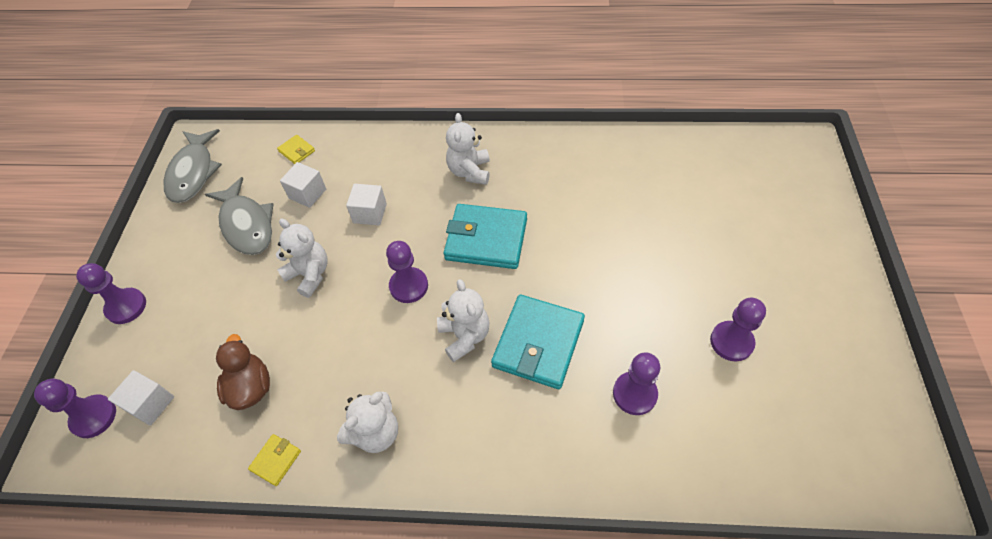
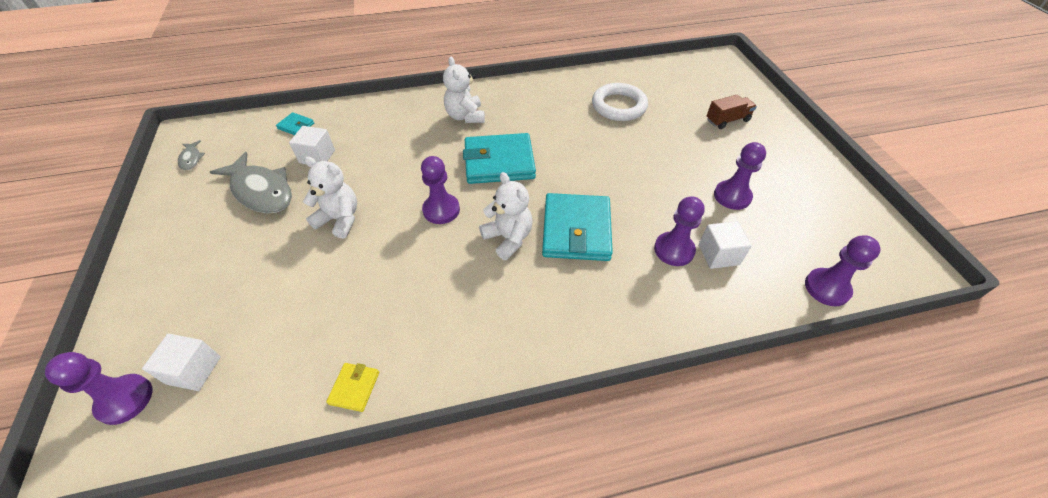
camera: 20 degrees left, 5 degrees down
(126, 307) = (142, 286): purple pawn -> purple pawn (827, 288)
(193, 172) = (191, 159): grey fish -> grey fish, size x0.46
(251, 387) = (306, 328): brown duck -> none
(297, 151) = (296, 126): yellow wallet -> turquoise wallet
(370, 213) = (384, 161): white cube -> white cube (718, 254)
(375, 432) = (451, 336): white teddy bear -> none
(647, 190) = (619, 106): none -> white ring
(772, 236) = (727, 120): none -> brown truck

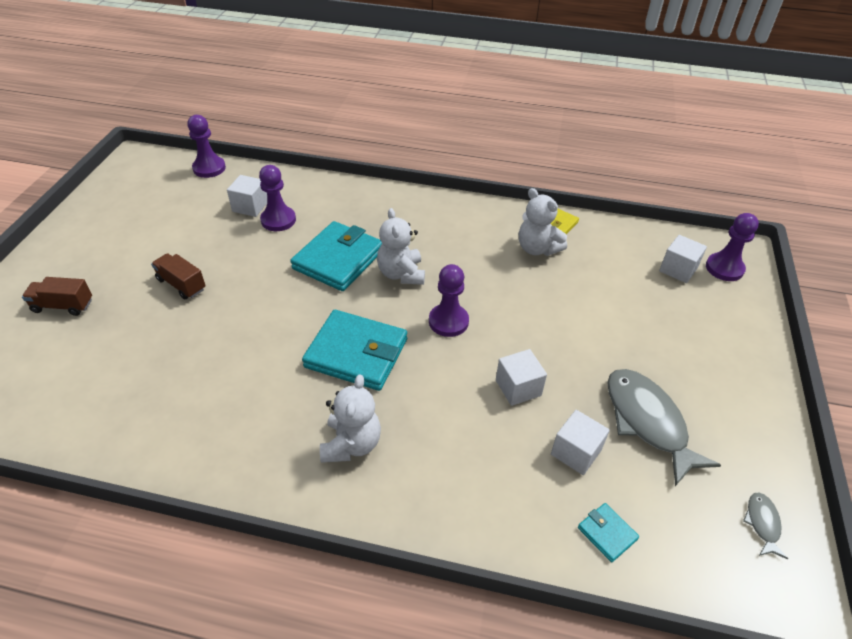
camera: 155 degrees left, 5 degrees down
(340, 219) = (555, 349): white teddy bear -> white teddy bear (537, 248)
(366, 181) = (518, 388): none -> white cube
(619, 106) = (146, 376): white ring -> none
(674, 161) = (181, 284): none -> brown truck
(732, 196) = (179, 237): purple pawn -> none

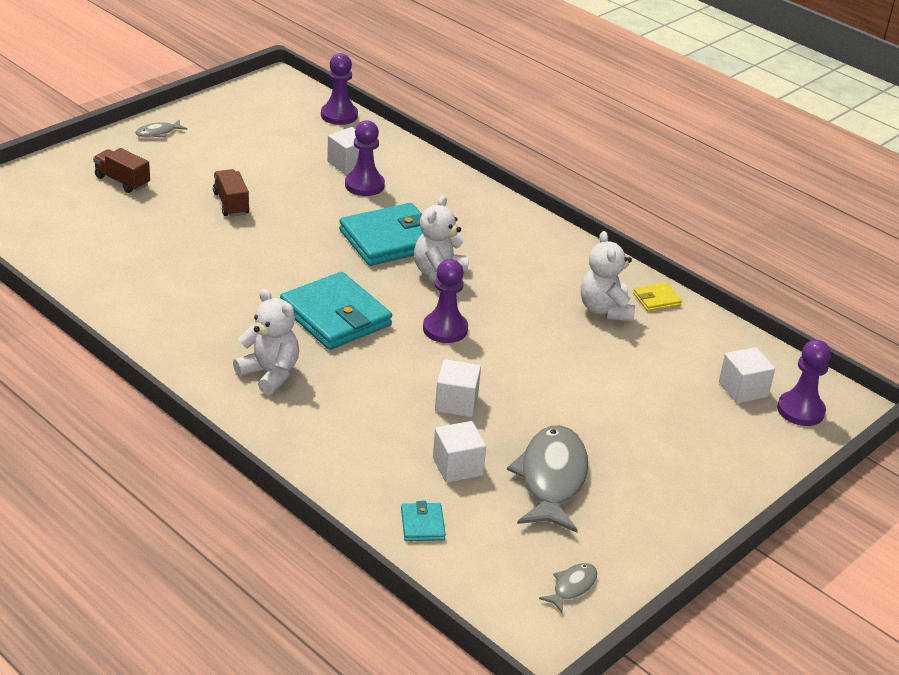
camera: 30 degrees right, 10 degrees down
(64, 244) = (158, 133): none -> grey fish
(351, 444) = (270, 374): white teddy bear -> white teddy bear turned 90 degrees counterclockwise

